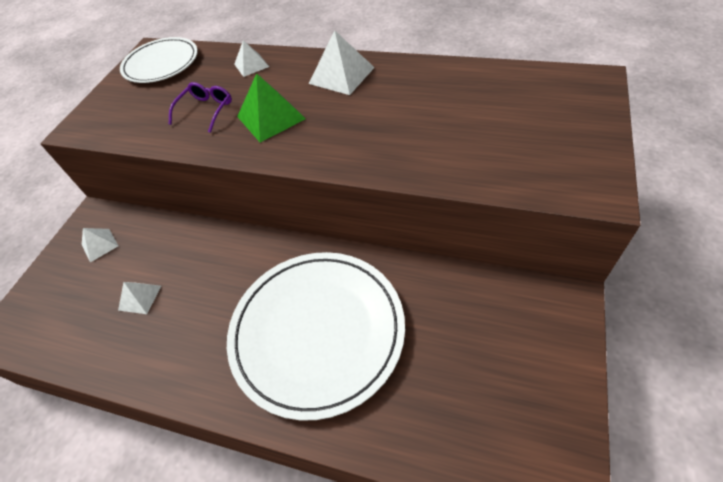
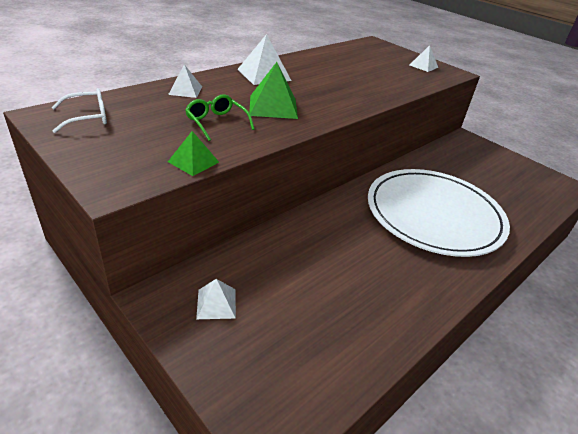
camera: 70 degrees left, 15 degrees down
(132, 136) = (193, 162): none -> green pyramid
(140, 298) = (325, 293): white pyramid -> white pyramid (423, 66)
(161, 63) = (88, 117): white plate -> white glasses
(206, 110) = (216, 123): purple glasses -> green glasses

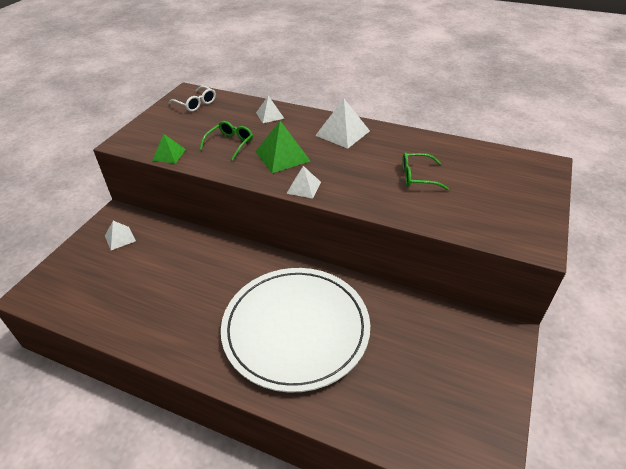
camera: 70 degrees right, 5 degrees up
(357, 74) = (417, 177): none -> green glasses
(423, 66) = (518, 216): white pyramid -> white pyramid (304, 187)

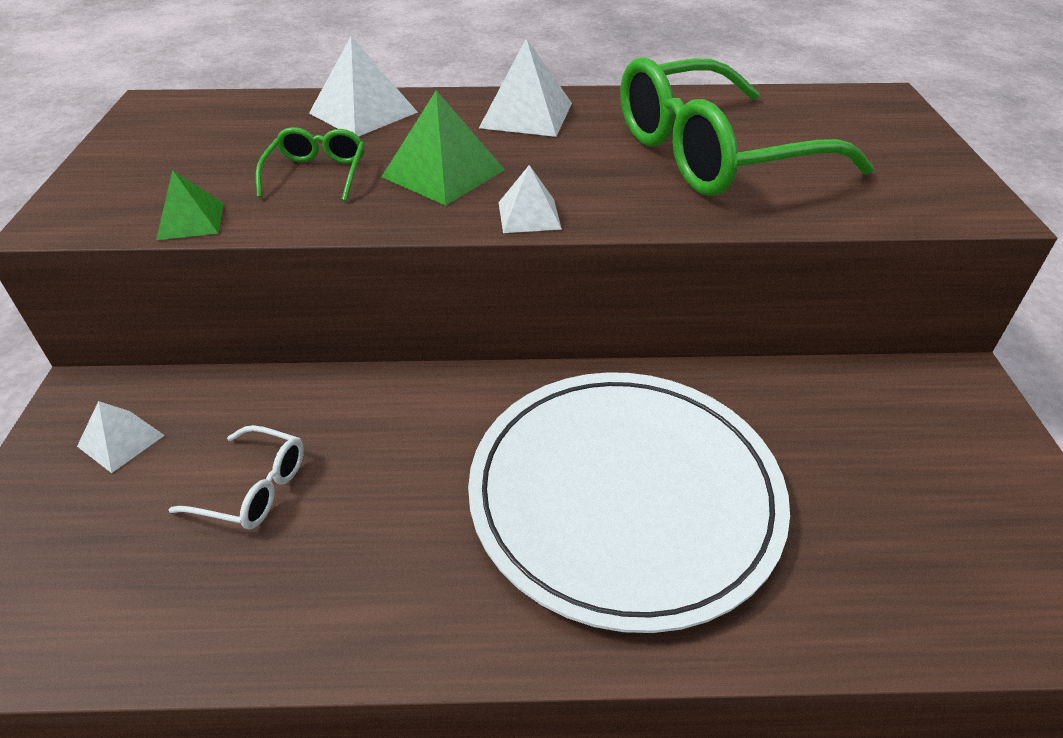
camera: 25 degrees left, 0 degrees up
(196, 104) = (187, 120): white glasses -> white glasses (254, 488)
(270, 115) = (363, 112): white pyramid -> white pyramid, size x1.65
(417, 177) = (713, 154): green glasses -> green glasses, size x2.31

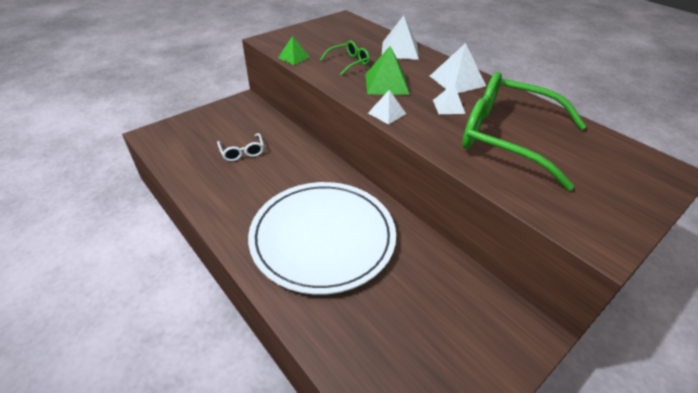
camera: 50 degrees right, 0 degrees up
(121, 440) = (235, 118): white pyramid -> white pyramid (448, 106)

